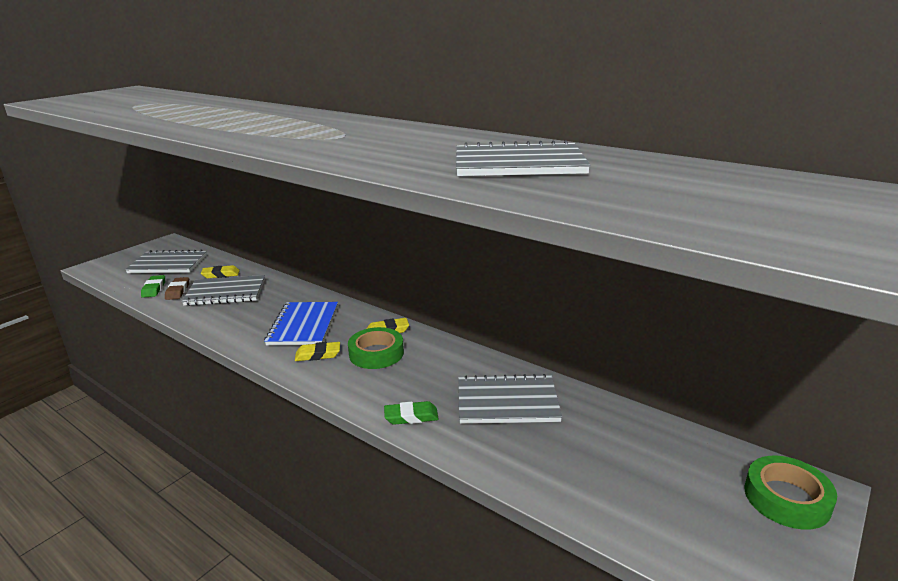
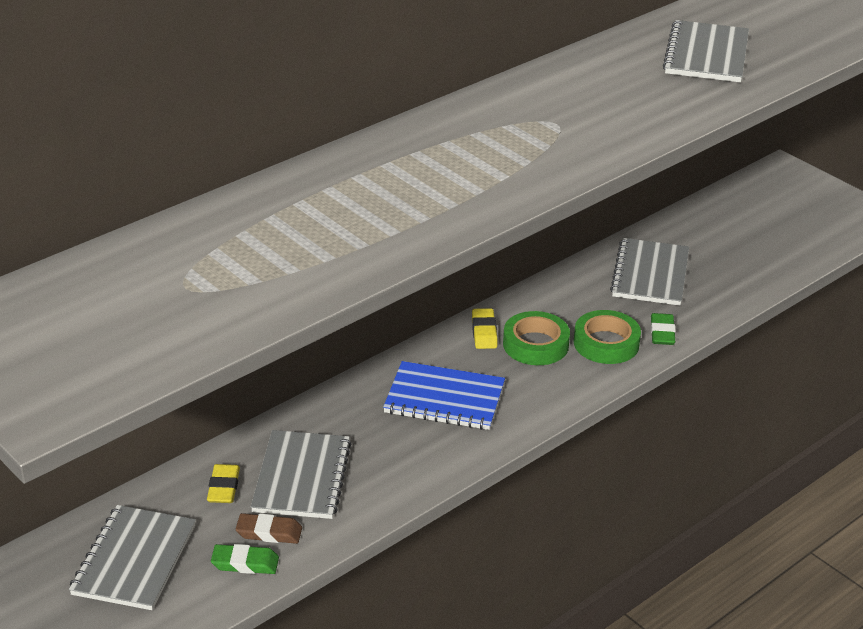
camera: 80 degrees left, 10 degrees up
(318, 355) = (525, 388): yellow eraser -> none
(786, 498) = (789, 183): green tape -> green tape (606, 343)

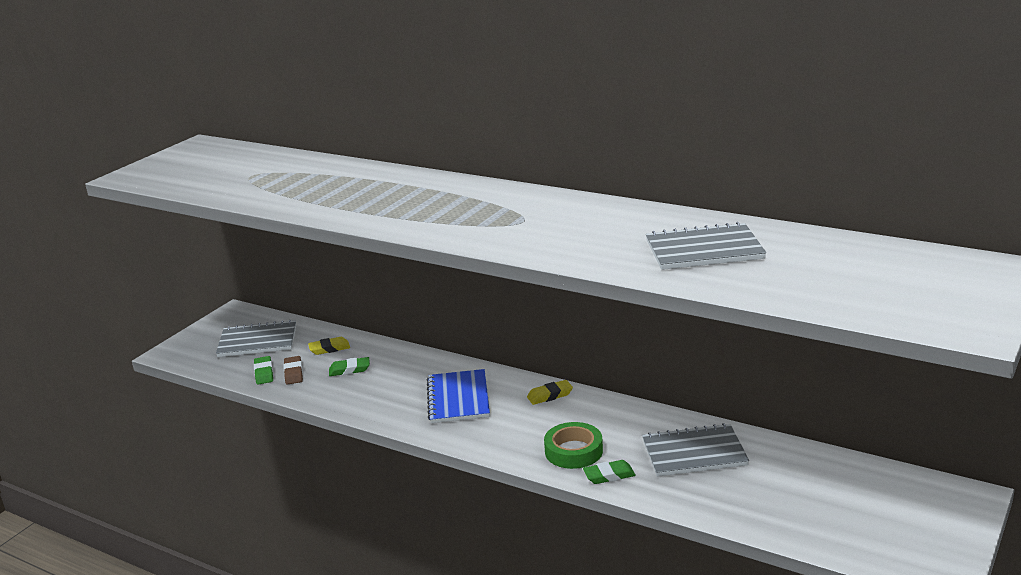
camera: 75 degrees right, 10 degrees down
(302, 477) = (349, 370): grey notebook -> green eraser
(535, 345) = (549, 420): green tape -> none

